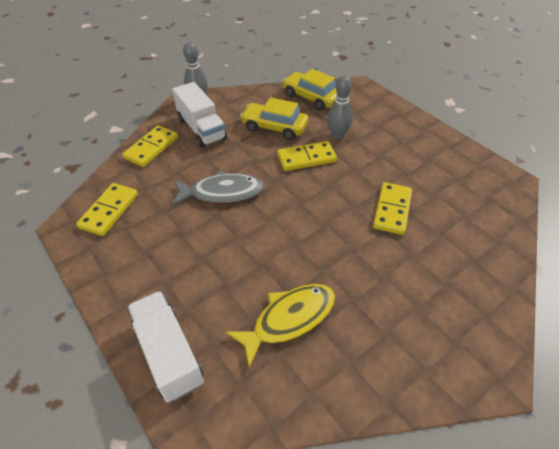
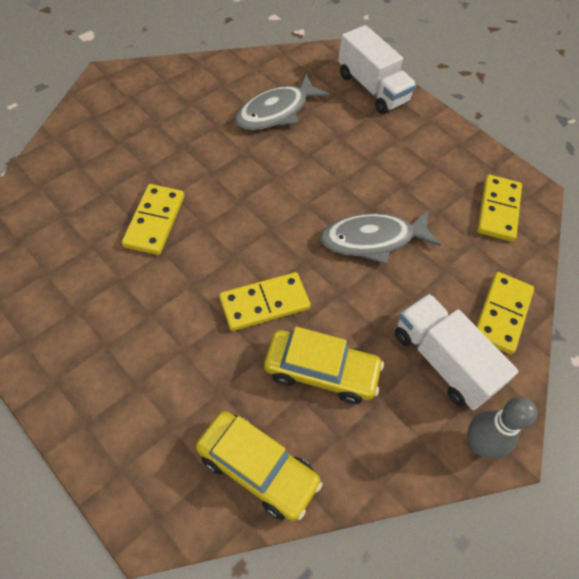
camera: 170 degrees right, 10 degrees up
(289, 319) = (276, 111): yellow fish -> grey fish
(337, 135) = (213, 357): grey bowling pin -> none

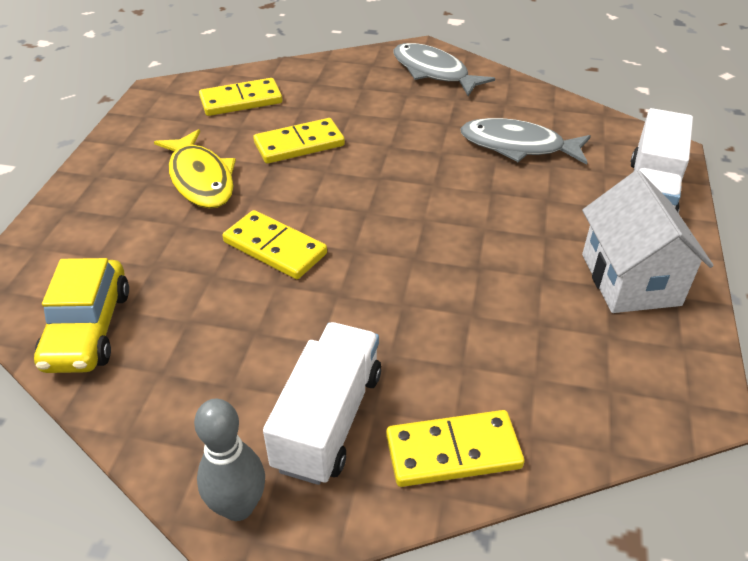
camera: 60 degrees right, 15 degrees down
(136, 307) = (200, 179): none -> yellow fish
(321, 371) = (229, 323): yellow car -> none
(373, 239) = (436, 286): grey fish -> grey fish (433, 72)
(434, 152) = (630, 279): none -> white house
(498, 210) = (617, 378): yellow domino -> yellow domino (241, 101)

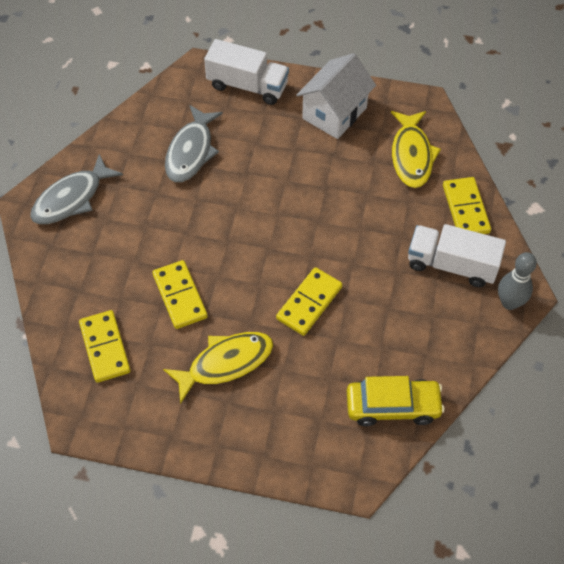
camera: 90 degrees left, 15 degrees up
(565, 376) = (411, 155): none -> yellow fish
(630, 279) = (334, 113): white house -> white house turned 45 degrees counterclockwise

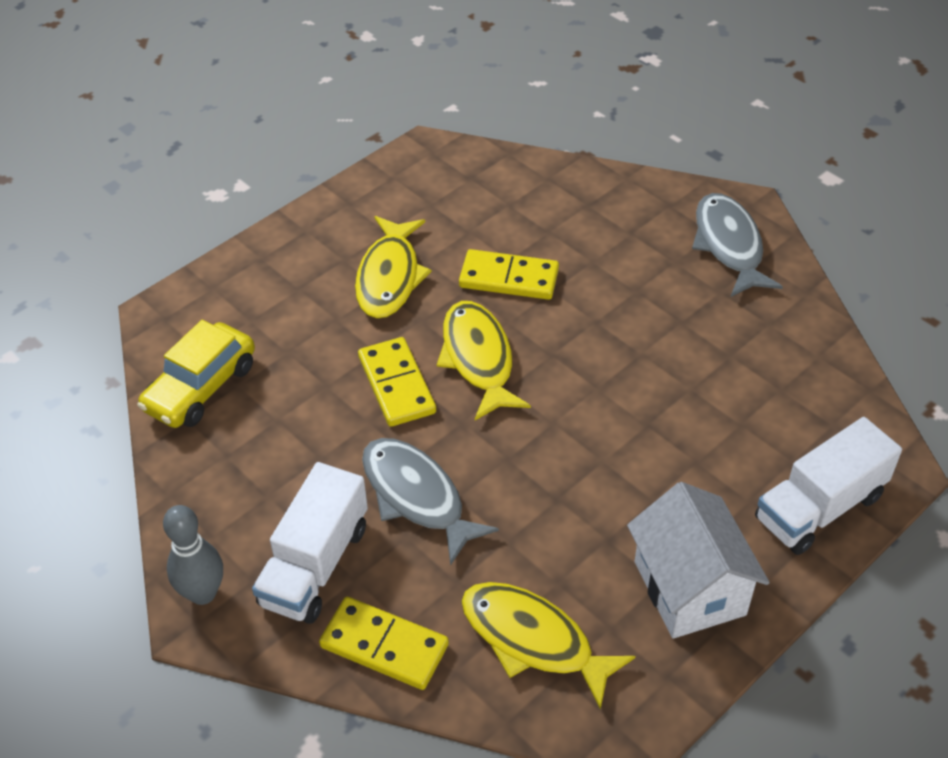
camera: 125 degrees right, 10 degrees down
(105, 347) = (496, 197): yellow domino -> none
(191, 151) = (729, 384): grey fish -> grey fish (417, 497)
(258, 274) = (478, 359): none -> yellow fish
(451, 265) = (315, 565): white truck -> white truck turned 150 degrees clockwise

